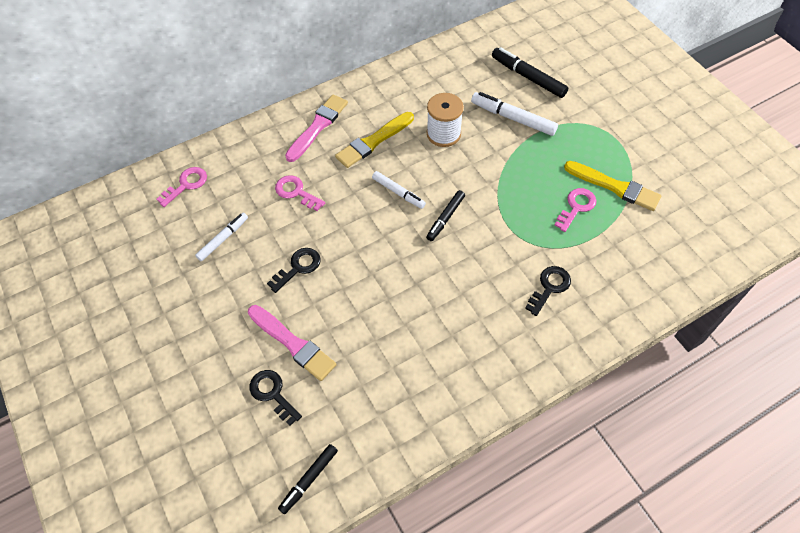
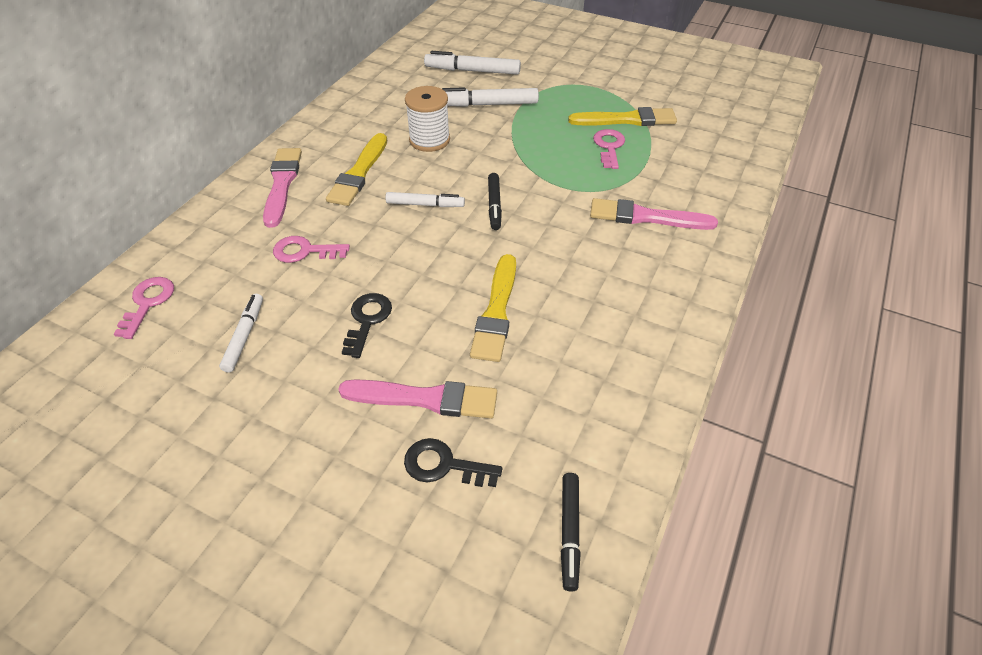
camera: 35 degrees left, 10 degrees down
(381, 306) = (496, 311): none -> yellow brush
(528, 77) = (472, 71): black marker -> white marker
(549, 287) = (646, 217): black key -> pink brush

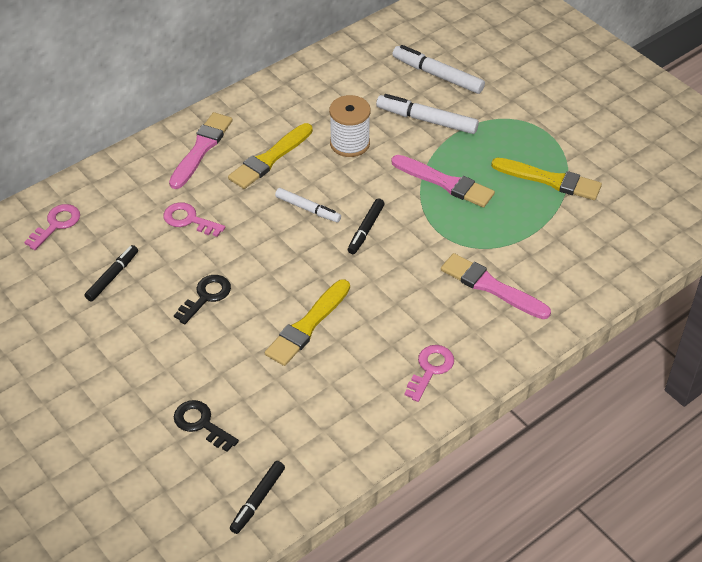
camera: 25 degrees right, 0 degrees up
(244, 336) = (112, 276): white marker -> black marker
(424, 399) = (214, 372): pink brush -> pink brush (444, 182)
(609, 147) = (510, 204): pink key -> pink key (430, 369)

